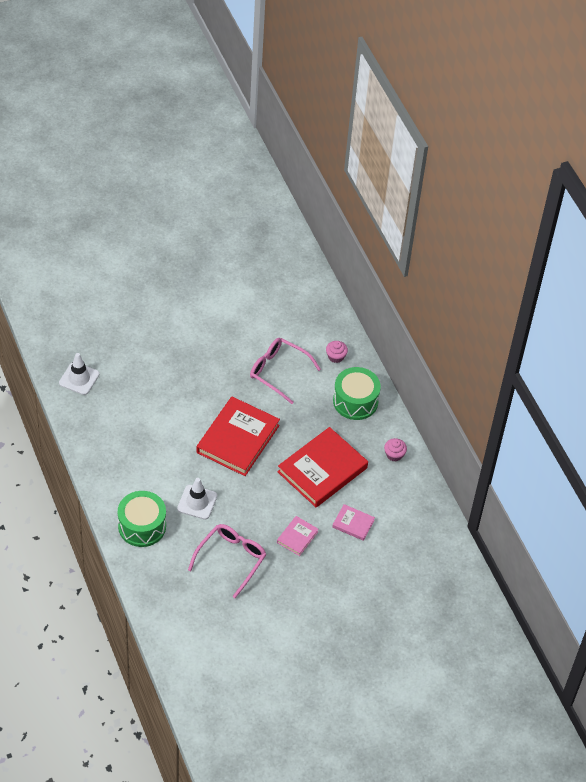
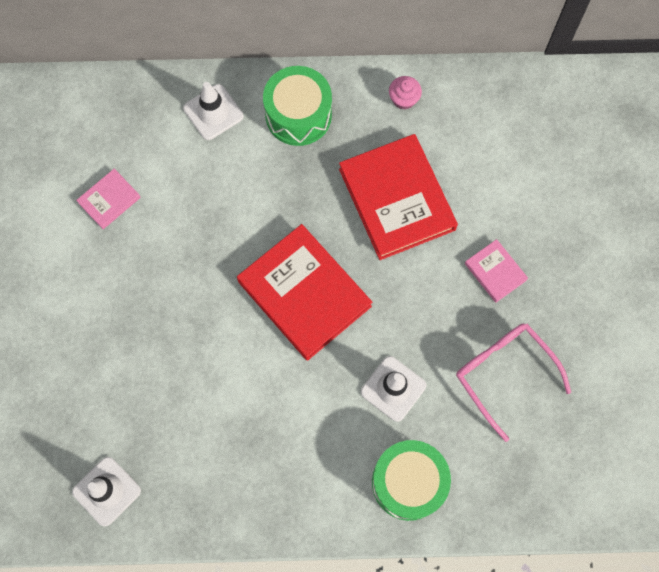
camera: 65 degrees left, 20 degrees up
(279, 372) = (209, 197): pink glasses -> none
(336, 356) = (213, 112): pink cupcake -> white traffic cone
(353, 524) = (496, 192): pink book -> pink book (109, 200)

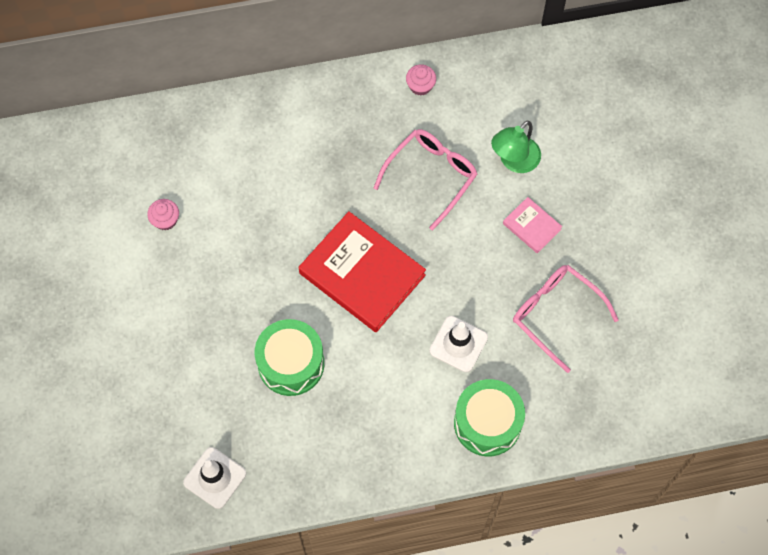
camera: 10 degrees left, 5 degrees down
(109, 200) = (165, 220): pink book -> pink cupcake
(213, 112) = (246, 125): white traffic cone -> none
(298, 115) = (326, 115): green drum -> green drum (291, 363)
(397, 199) = (431, 176): red book -> pink glasses
(489, 197) = (514, 161): none -> green lamp

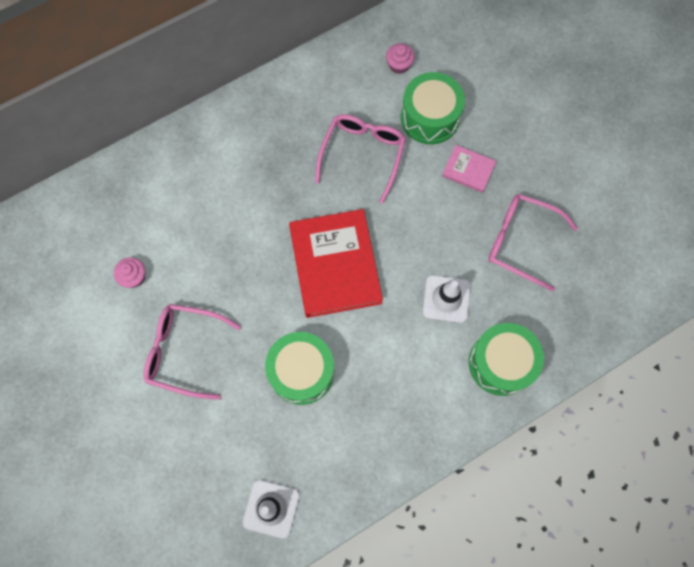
camera: 20 degrees left, 5 degrees up
(188, 306) = (185, 352): none -> pink glasses
(362, 274) = (335, 265): red book -> red book turned 60 degrees clockwise
(420, 86) = (321, 78): pink cupcake -> pink cupcake (399, 65)
(514, 161) = (430, 117): green lamp -> green drum

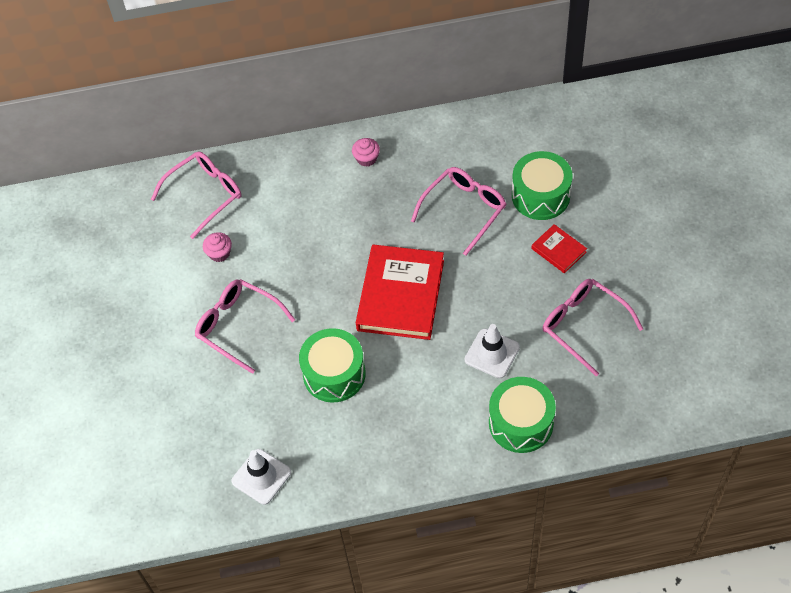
camera: 25 degrees right, 15 degrees down
(93, 217) = (204, 195): none -> pink glasses
(399, 65) = (530, 143): pink cupcake -> pink cupcake (366, 158)
(468, 170) = (558, 250): pink book -> red book

